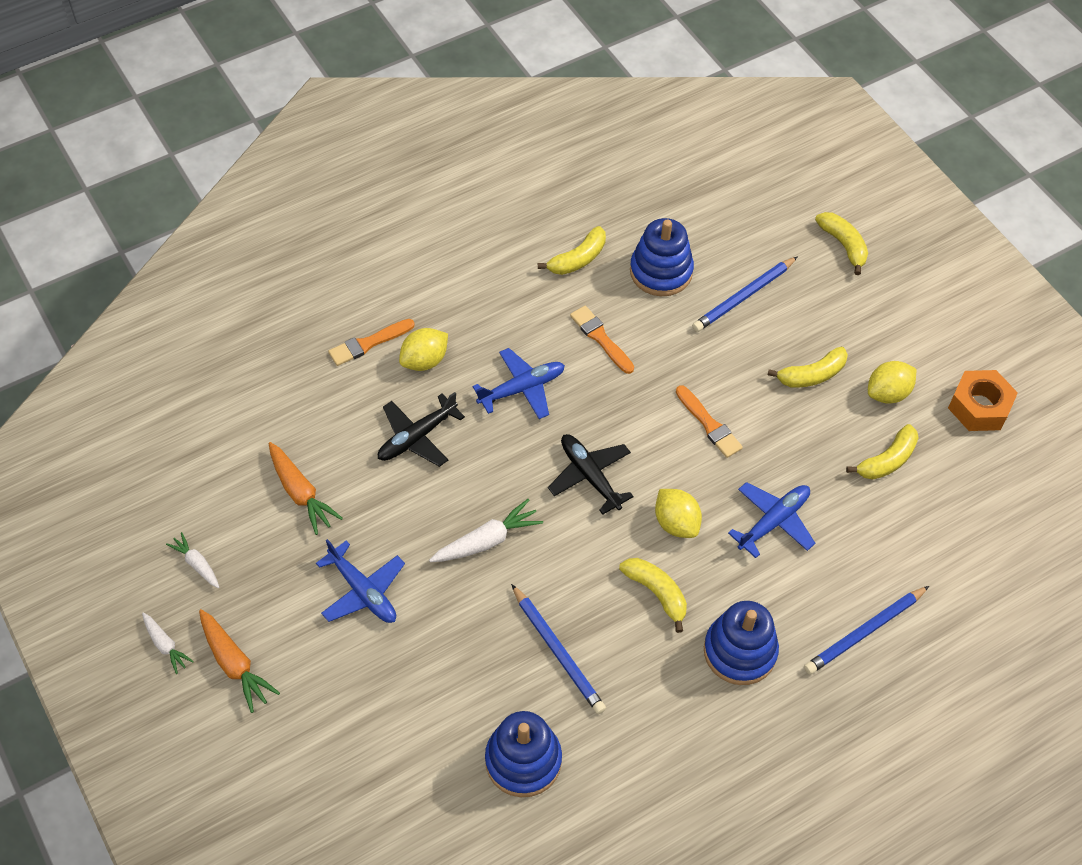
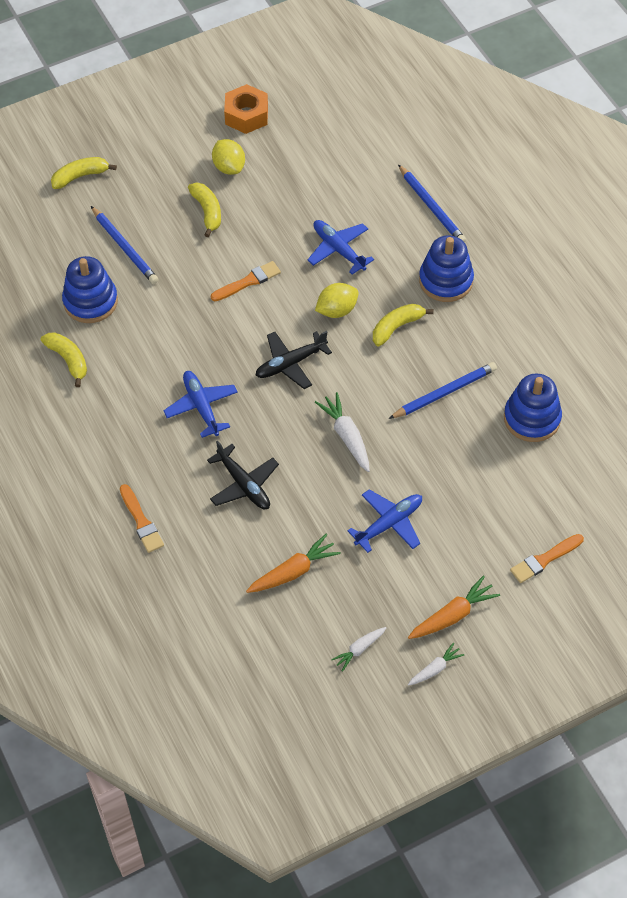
camera: 85 degrees left, 0 degrees up
(424, 360) = (165, 478): yellow lemon -> none
(601, 338) = (155, 348): orange brush -> orange brush (544, 559)
(887, 460) = (289, 175): yellow banana -> none

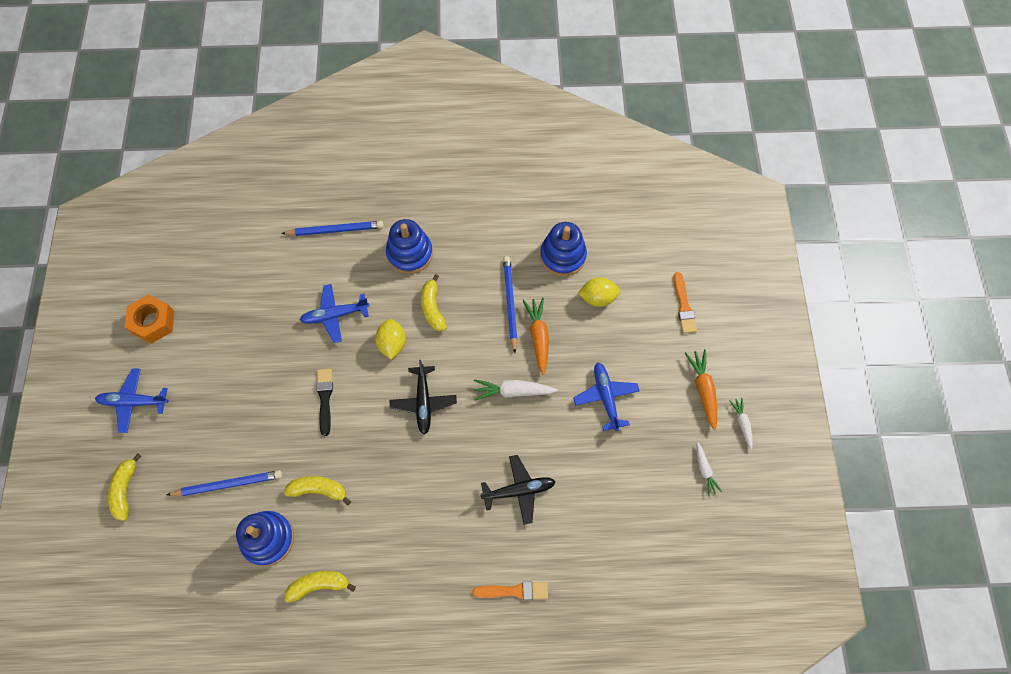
camera: 65 degrees left, 10 degrees up
(201, 407) = (427, 491): blue plane -> blue plane (134, 402)
(207, 212) = (234, 398): yellow banana -> yellow banana (319, 490)
(229, 167) = (198, 360): yellow lemon -> yellow lemon (597, 298)
(248, 282) = (325, 398): orange brush -> black brush
(293, 572) = (616, 488): orange carrot -> orange carrot (538, 336)

